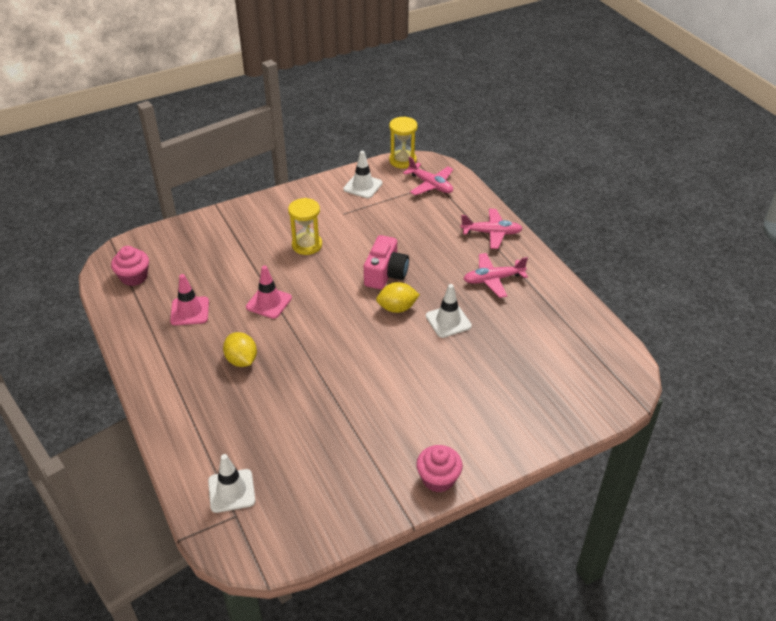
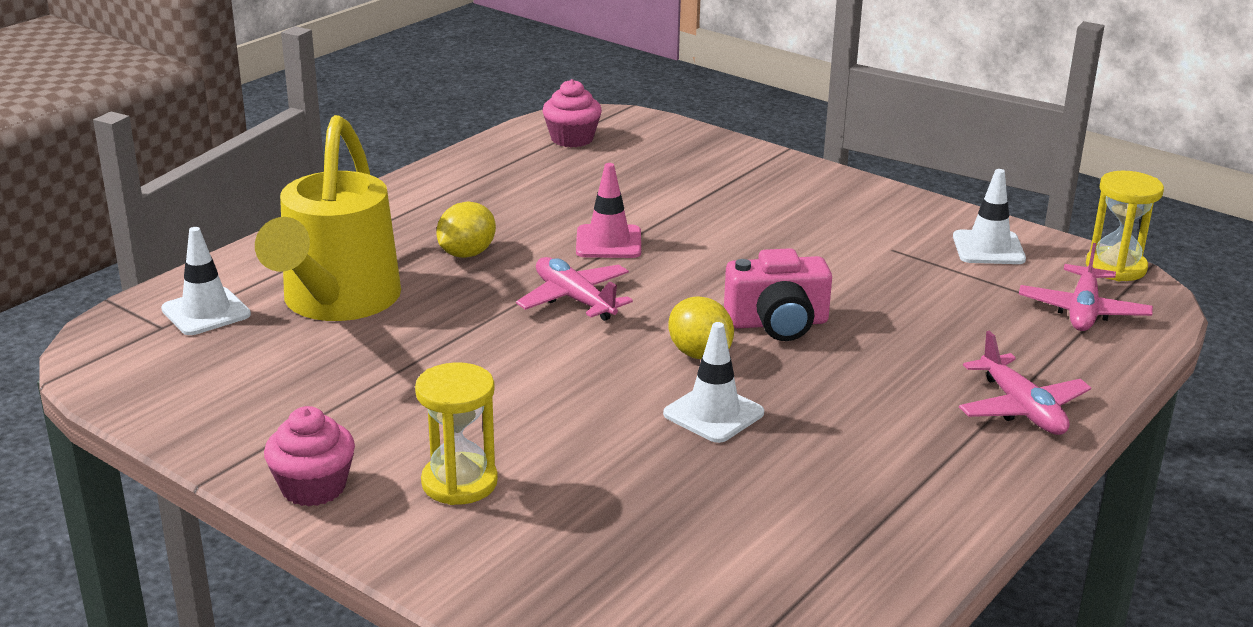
camera: 65 degrees right, 15 degrees down
(190, 311) = (537, 192): pink traffic cone -> none
(260, 429) = (335, 303): none -> yellow watering can
(307, 245) = (774, 238): yellow hourglass -> yellow hourglass (459, 483)
(493, 279) = (881, 439): pink plane -> pink plane (574, 299)

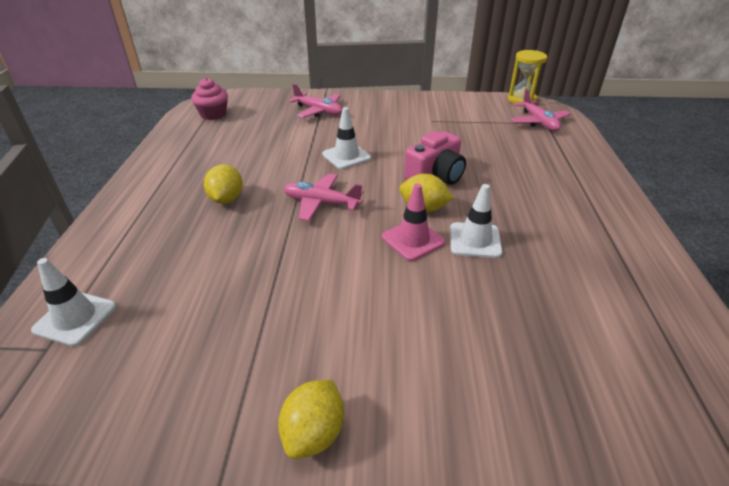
camera: 35 degrees left, 10 degrees up
(313, 487) = (314, 433): pink cupcake -> yellow lemon
(335, 303) = (174, 268): yellow watering can -> none
(459, 483) = (405, 366): yellow hourglass -> none
(608, 242) = (299, 163): pink traffic cone -> pink traffic cone (413, 240)
(988, 248) = (467, 107): white traffic cone -> white traffic cone (346, 156)
(1021, 408) = (585, 176): pink plane -> pink plane (318, 111)

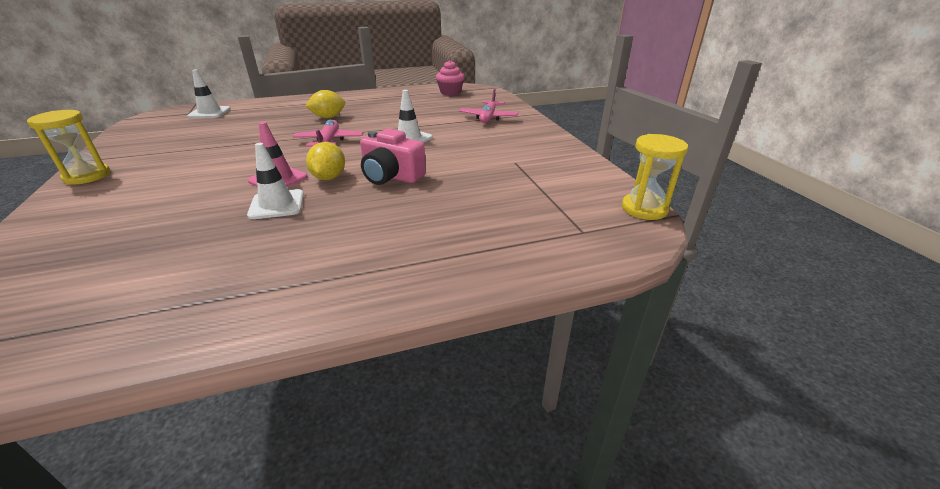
camera: 70 degrees right, 5 degrees down
(314, 433) = (87, 176): yellow lemon -> yellow hourglass
(538, 122) = (578, 225): pink plane -> none

